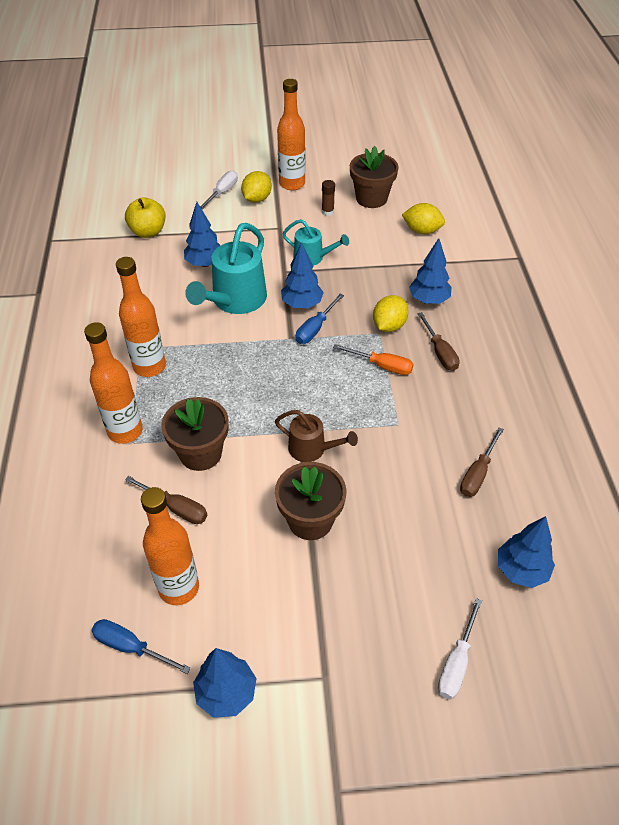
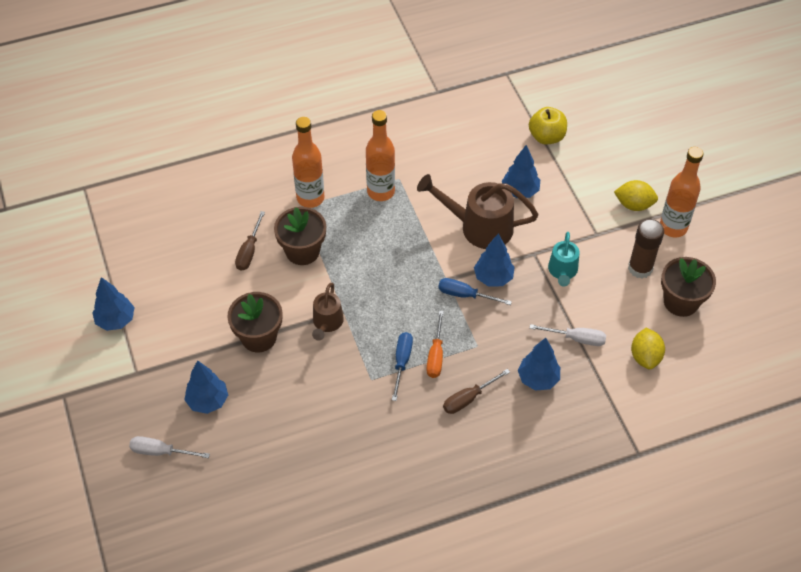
camera: 75 degrees right, 5 degrees up
(131, 647) = (137, 260): blue screwdriver -> blue screwdriver (402, 362)
(179, 588) = (185, 272): orange bottle -> none
(222, 193) = (631, 174): white screwdriver -> white screwdriver (576, 338)
(235, 301) = (478, 227): turquoise watering can -> brown watering can
(327, 212) = (640, 268): brown glue stick -> brown glue stick, size x1.85
(389, 326) = (489, 352): yellow lemon -> none
(478, 474) = (334, 446): brown screwdriver -> none
(521, 570) = (246, 487): blue tree -> blue tree (208, 401)

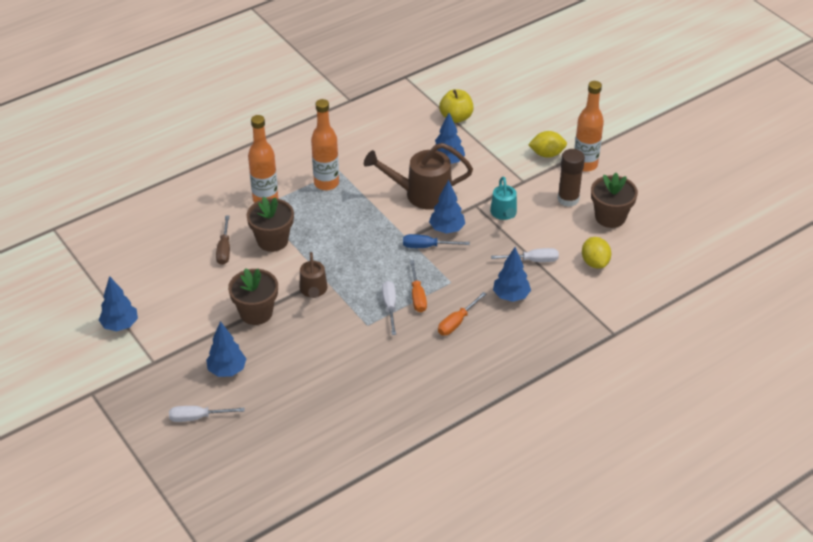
camera: 15 degrees left, 10 degrees down
(402, 362) = (390, 307): blue screwdriver -> white screwdriver
(468, 398) = (457, 322): brown screwdriver -> orange screwdriver

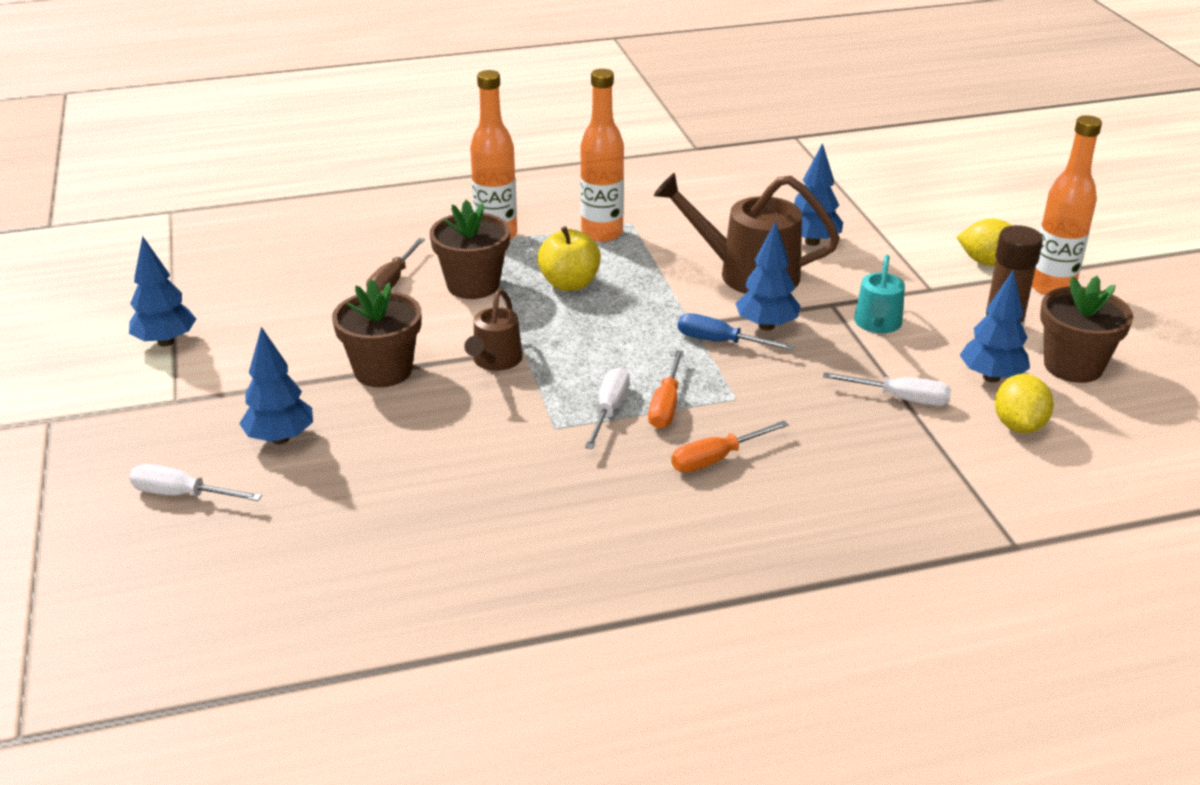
camera: 20 degrees right, 10 degrees down
(456, 117) = (853, 193): yellow apple -> yellow apple (569, 284)
(511, 296) = (836, 442): blue tree -> blue tree (991, 377)

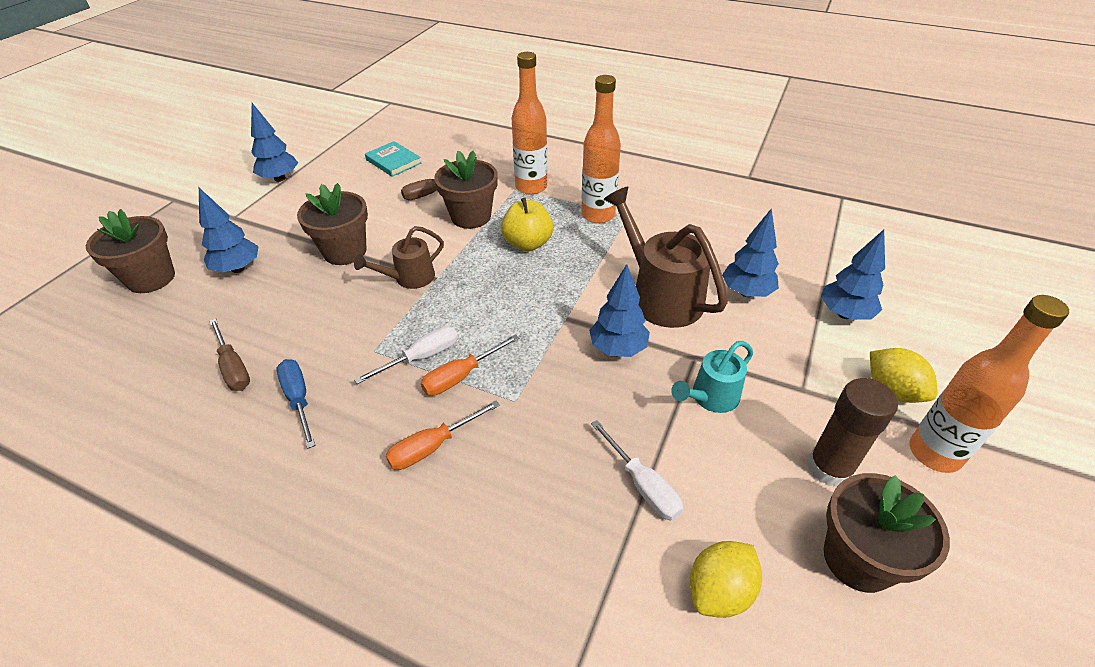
camera: 40 degrees right, 10 degrees up
(182, 495) = (151, 278): white screwdriver -> brown flower pot
(290, 270) = (393, 161): none -> turquoise book
(434, 507) = (233, 367): none -> brown screwdriver
(716, 459) = (433, 446): orange screwdriver -> orange screwdriver turned 45 degrees counterclockwise
(720, 342) = (566, 344): blue screwdriver -> blue screwdriver (298, 400)
(991, 377) = (754, 516): blue tree -> blue tree (844, 314)

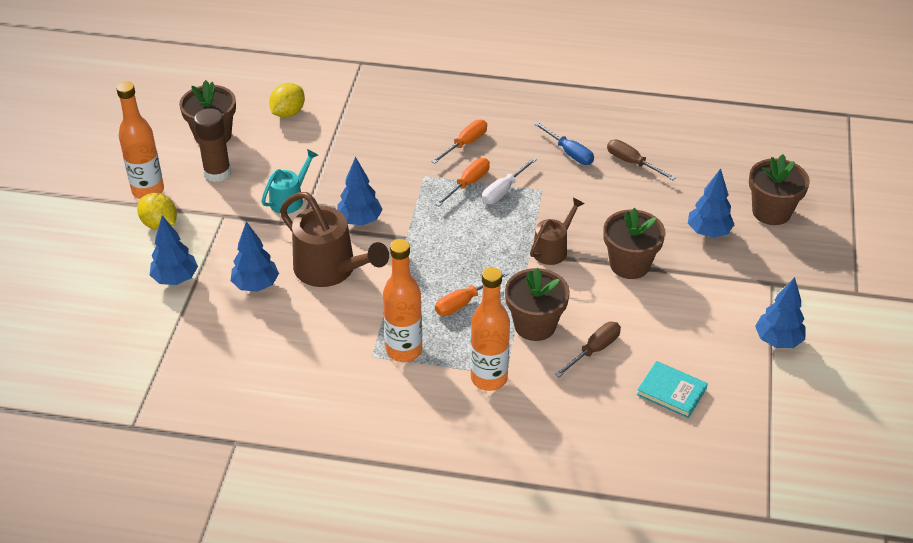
camera: 165 degrees right, 0 degrees up
(527, 243) = (464, 302): yellow apple -> orange screwdriver
(642, 485) = (332, 147): white screwdriver -> none

